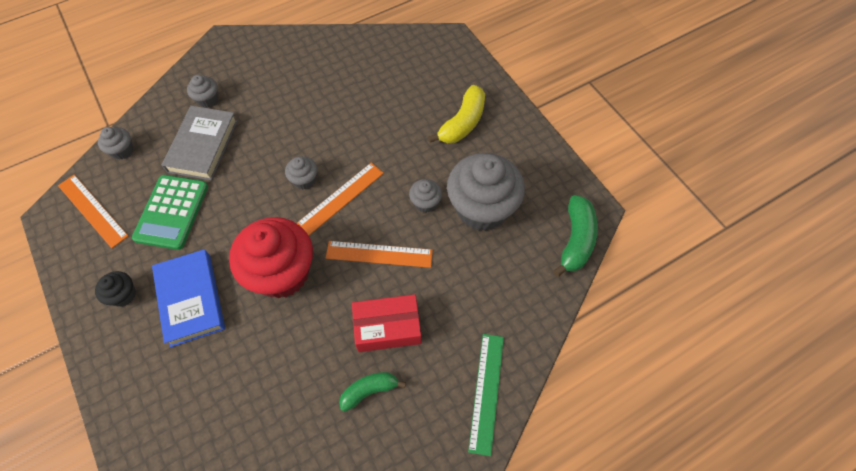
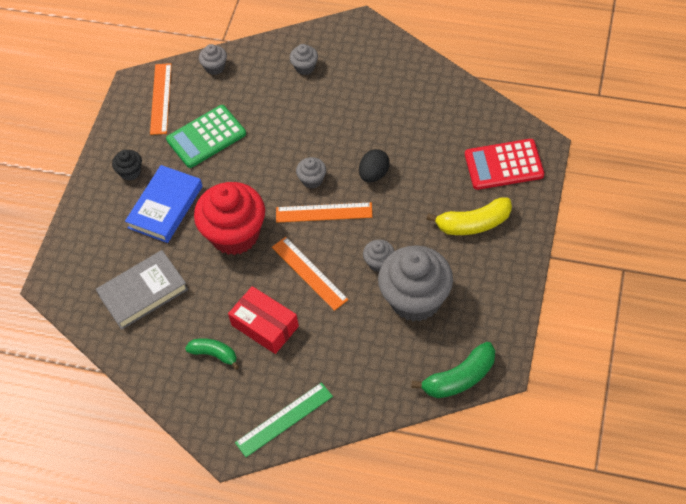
camera: 50 degrees right, 5 degrees down
(203, 146) = (269, 102): grey book -> grey book (143, 292)
(350, 140) = (374, 174): none -> black egg
(438, 68) = (504, 165): none -> red calculator

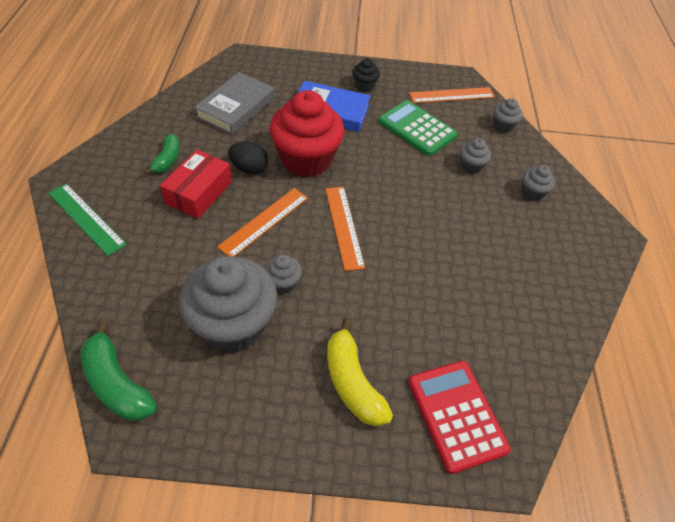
camera: 70 degrees right, 5 degrees down
(143, 292) = (236, 107): grey book -> grey book turned 75 degrees clockwise
(312, 180) = (384, 213): grey cupcake -> grey cupcake (471, 166)
(374, 174) = (405, 267): black egg -> black egg (249, 168)

